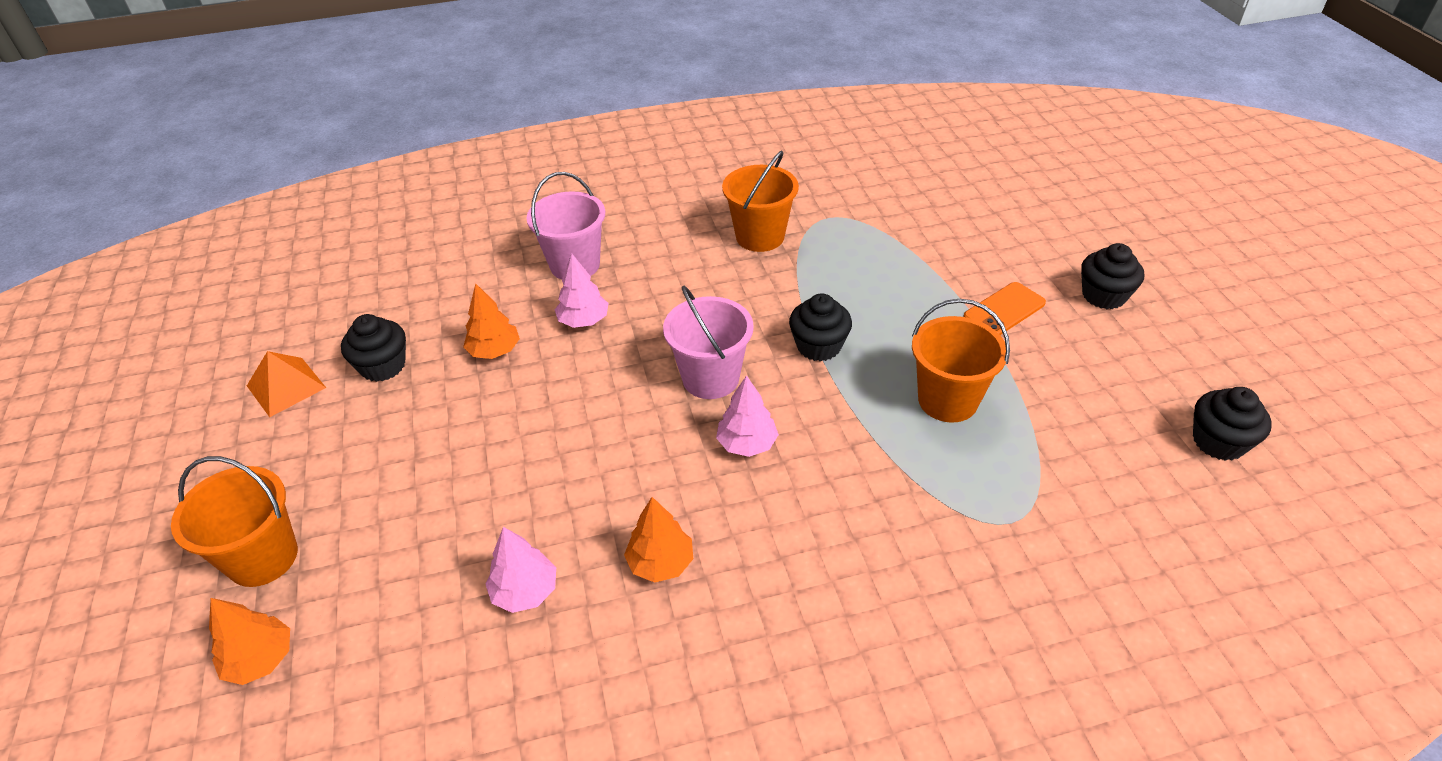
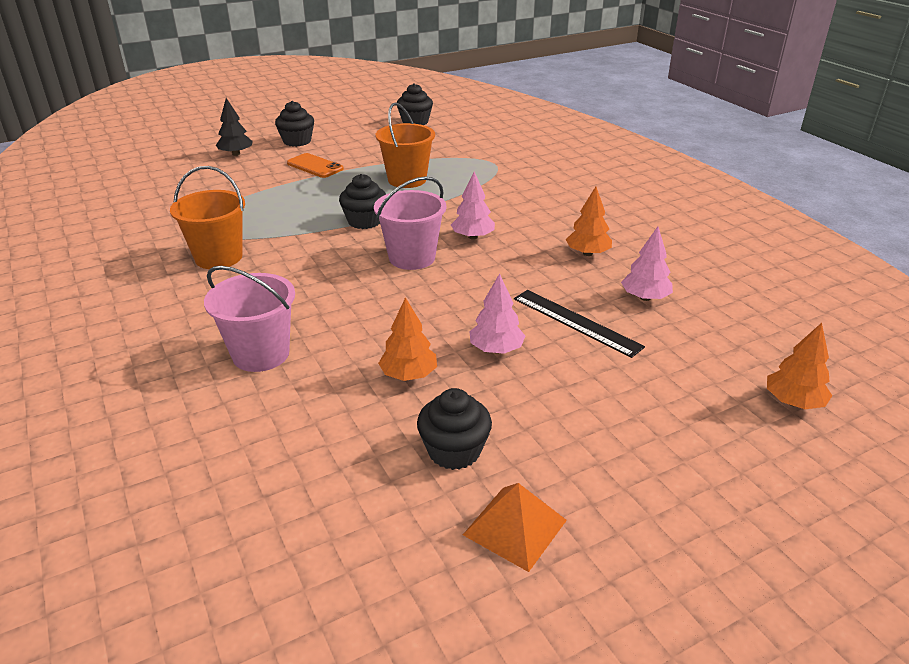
camera: 105 degrees left, 10 degrees down
(263, 557) = (720, 441): orange bucket -> none
(510, 500) = (576, 322): none -> black ruler
(583, 321) = (352, 330): pink tree -> pink tree (496, 349)
(1050, 241) = (236, 154): none -> black tree

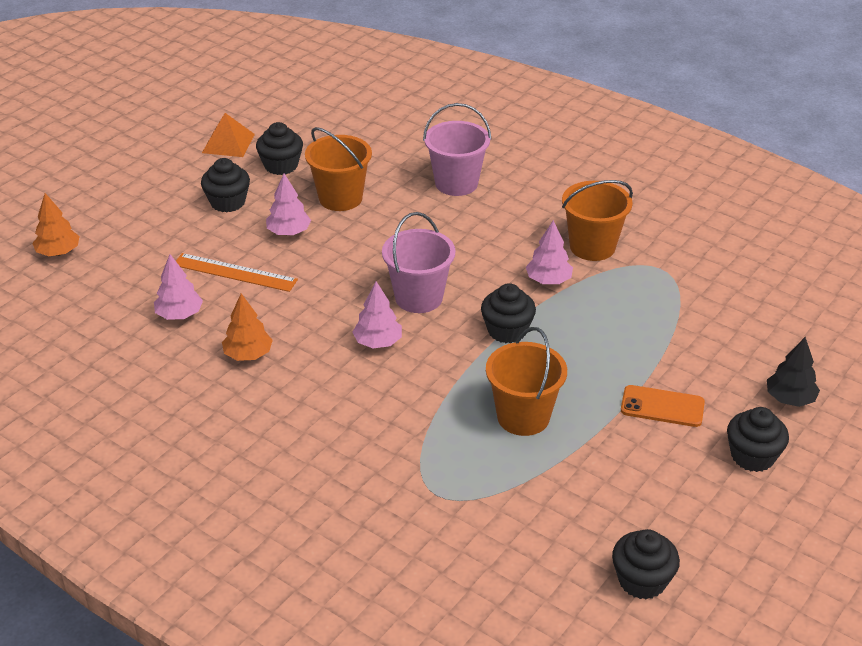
camera: 155 degrees right, 5 degrees up
(290, 243) = (548, 280): none -> pink tree
(409, 375) = (340, 198): orange tree -> orange bucket
(554, 411) = (227, 202): none -> black cupcake
(576, 322) = (234, 272): black ruler -> orange ruler

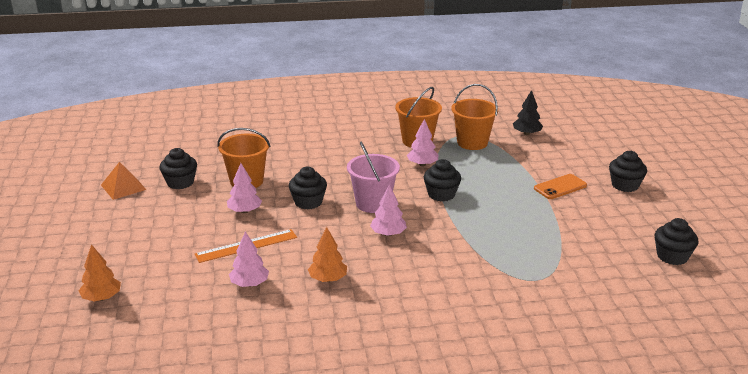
camera: 45 degrees left, 10 degrees down
(227, 202) = (177, 215): black cupcake -> black cupcake (308, 202)
(456, 183) = (301, 145): pink bucket -> none
(523, 417) = (513, 225): orange bucket -> orange bucket (472, 142)
(790, 399) = (599, 157): black tree -> black tree (527, 133)

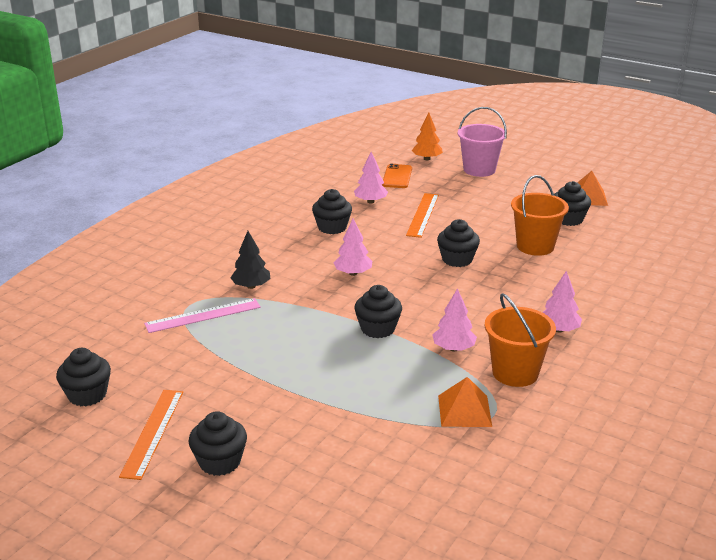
camera: 130 degrees right, 0 degrees up
(244, 211) = (479, 229): pink tree -> pink tree (559, 330)
(328, 279) = (332, 227): orange tree -> black cupcake
(373, 203) = (412, 287): pink bucket -> pink bucket (479, 170)
(472, 142) = (464, 410): orange bucket -> orange pyramid
(527, 133) = (437, 472): black tree -> black tree (251, 286)
(536, 265) = (203, 315): none -> pink ruler
(560, 187) = (286, 410): orange phone -> orange phone (397, 177)
(648, 215) = (153, 432): none -> orange ruler

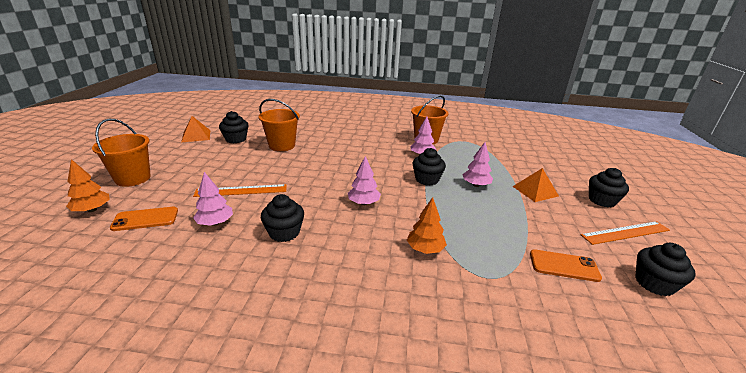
camera: 115 degrees left, 0 degrees up
(159, 353) = (564, 266): none -> orange phone
(203, 315) = (493, 261): pink ruler -> none
(251, 286) = (425, 249): black tree -> orange tree
(457, 259) = (315, 167): black cupcake -> none
(464, 410) = (469, 147): orange pyramid -> orange pyramid (535, 191)
(479, 170) = (133, 178): pink bucket -> orange bucket
(559, 330) = (377, 133): pink tree -> pink tree (476, 185)

